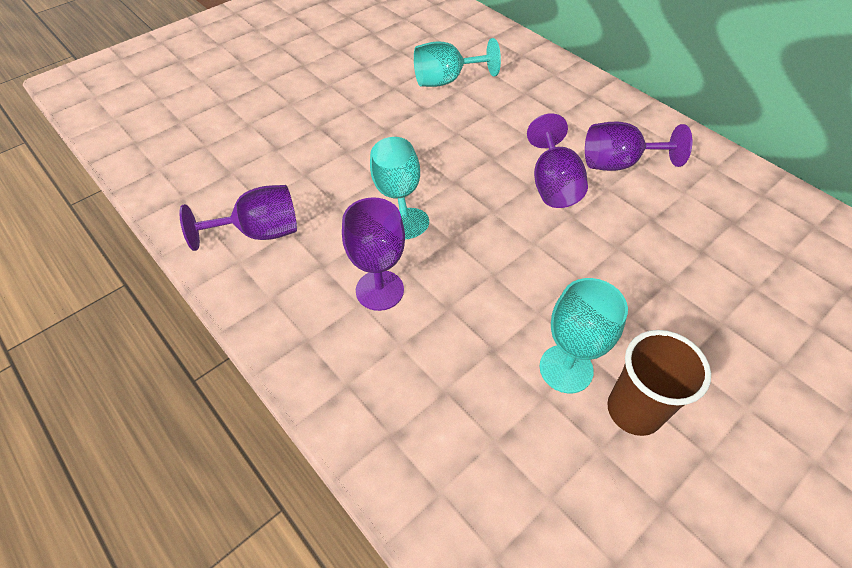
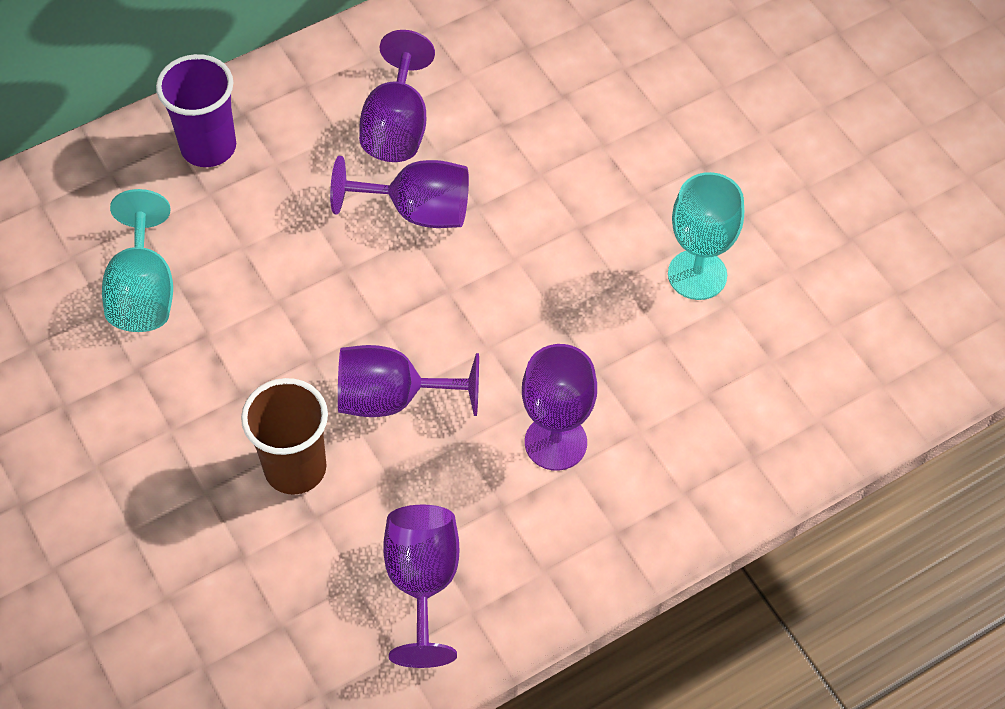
camera: 80 degrees left, 5 degrees up
(398, 195) = (392, 399): turquoise goblet -> purple goblet
(558, 86) = (208, 147): none -> purple cup
(634, 410) = (753, 229): brown cup -> brown cup (295, 468)

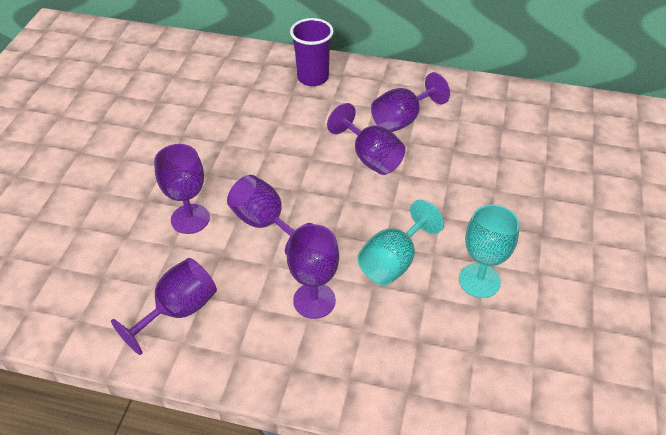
camera: 45 degrees right, 10 degrees down
(143, 292) = (221, 111): turquoise goblet -> turquoise goblet (393, 262)
(295, 468) = (190, 219): brown cup -> purple goblet

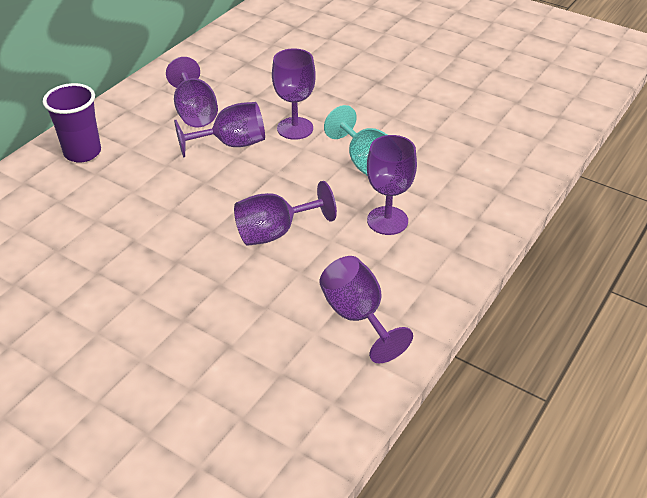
camera: 70 degrees left, 5 degrees down
(190, 219) = (236, 287): purple goblet -> purple goblet (295, 128)
(479, 280) = (409, 125): turquoise goblet -> none

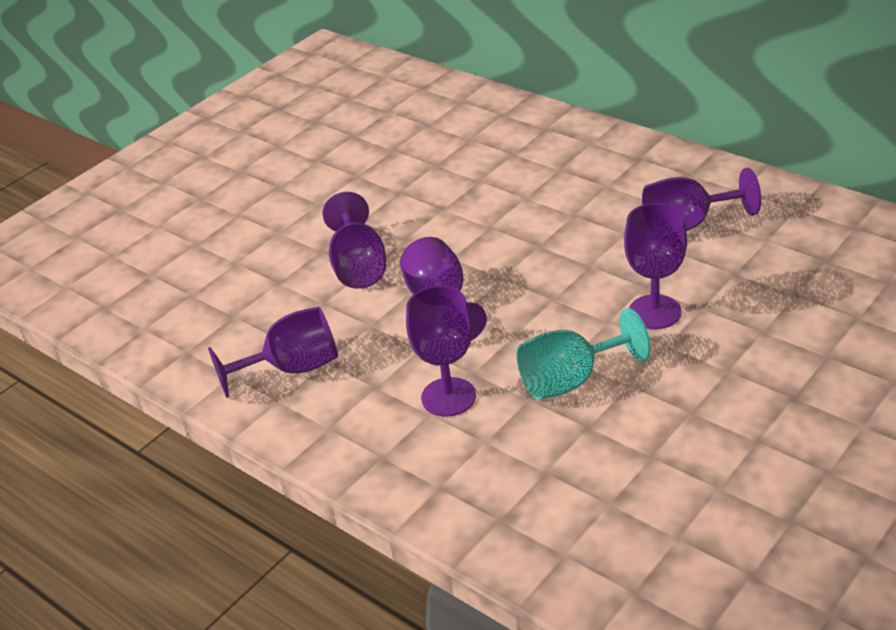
camera: 100 degrees right, 5 degrees down
(82, 152) = (598, 155): purple cup -> none
(232, 144) = (616, 260): purple goblet -> purple goblet (358, 267)

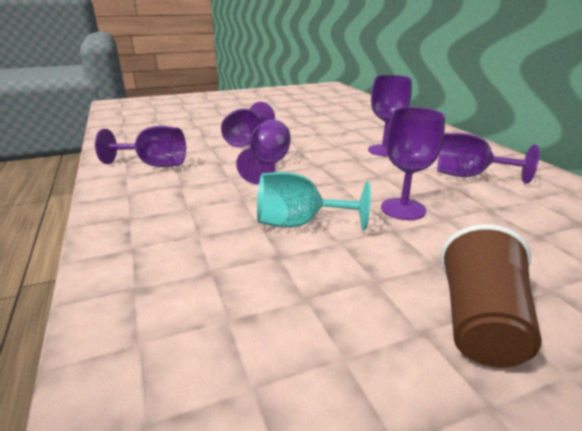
camera: 25 degrees right, 10 degrees down
(448, 397) = (211, 204): purple goblet -> purple goblet (384, 150)
(792, 412) = (479, 322): none -> brown cup

